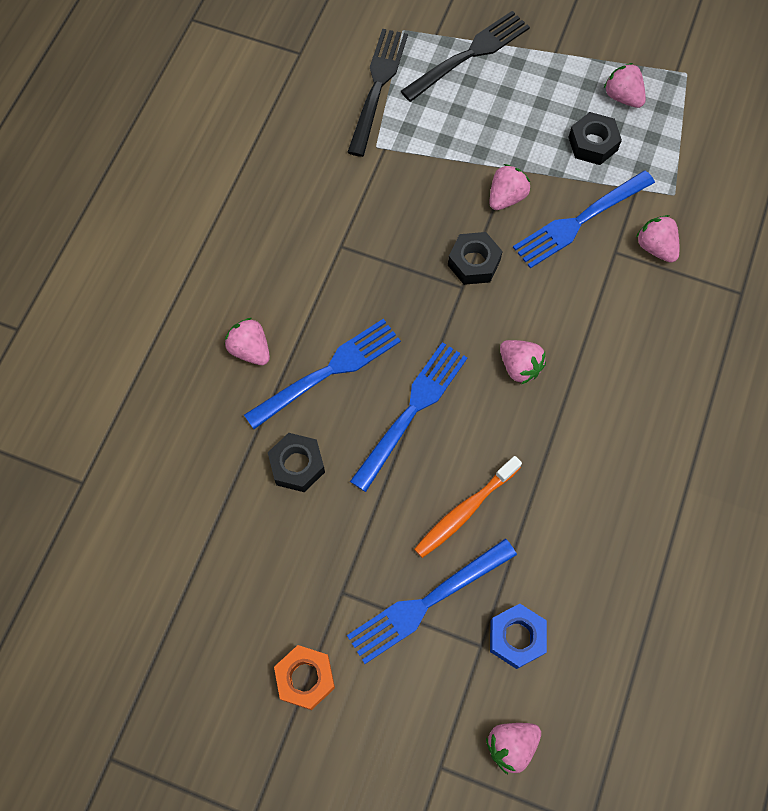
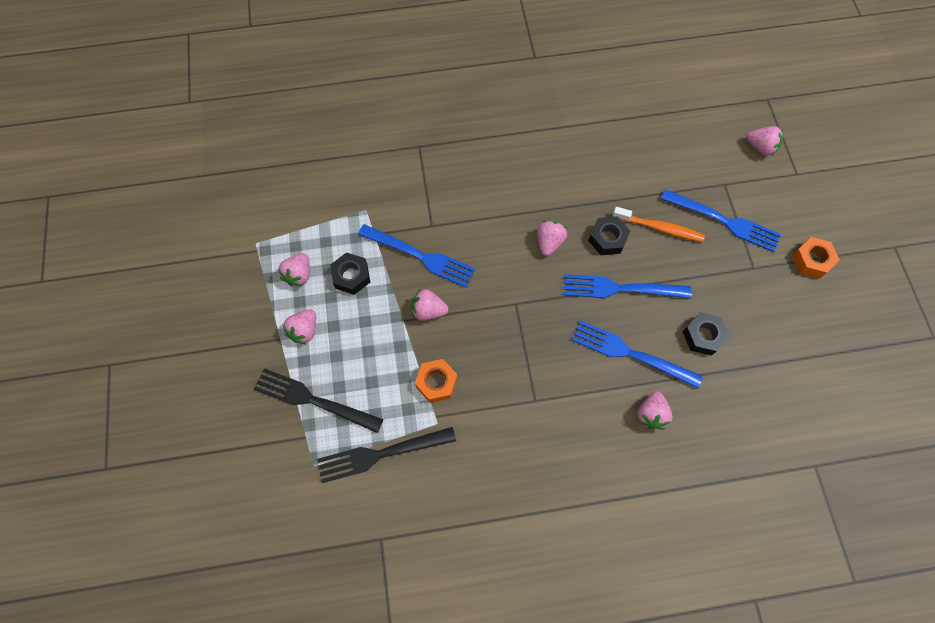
camera: 120 degrees left, 0 degrees up
(419, 166) = (436, 382): none -> orange nut
(474, 263) = (493, 305): black nut -> black nut (607, 239)
(516, 637) = (707, 169): blue nut -> none
(655, 247) = (414, 204): pink strawberry -> pink strawberry (304, 331)

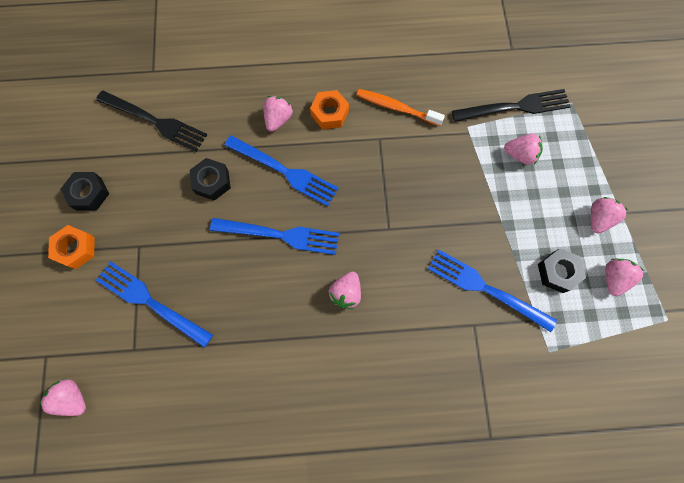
camera: 175 degrees left, 5 degrees up
(313, 400) = (579, 154): black fork -> black fork (155, 121)
(428, 310) = (476, 229): pink strawberry -> pink strawberry (520, 155)
(436, 382) = (468, 160): orange nut -> orange nut (329, 113)
(607, 239) = (282, 292): black nut -> black nut (89, 194)
(659, 228) = (223, 300): orange toothbrush -> orange toothbrush (396, 108)

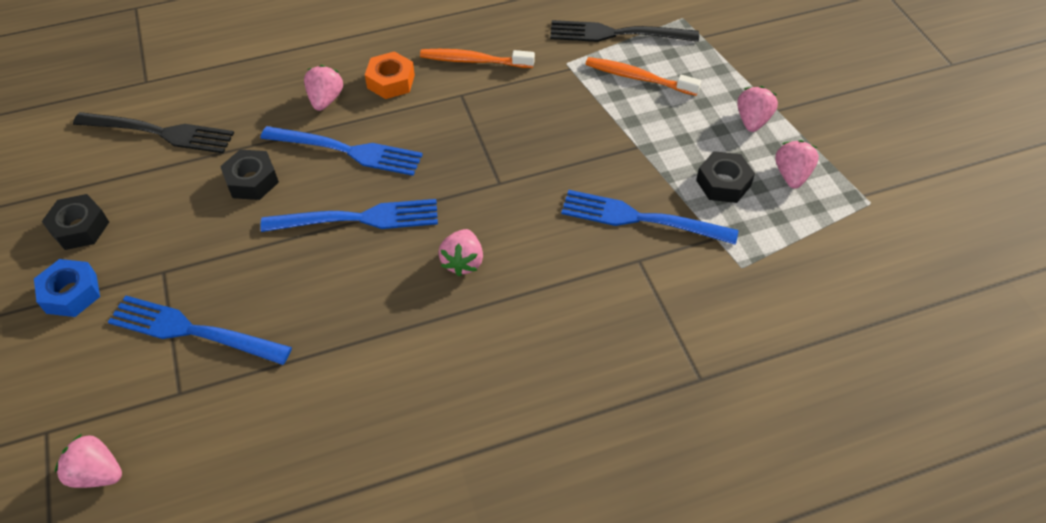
camera: 15 degrees left, 20 degrees down
(76, 249) = (71, 293): orange nut -> blue nut
(515, 107) = (617, 34): black fork -> black fork turned 150 degrees counterclockwise
(520, 155) = (638, 78): pink strawberry -> orange toothbrush

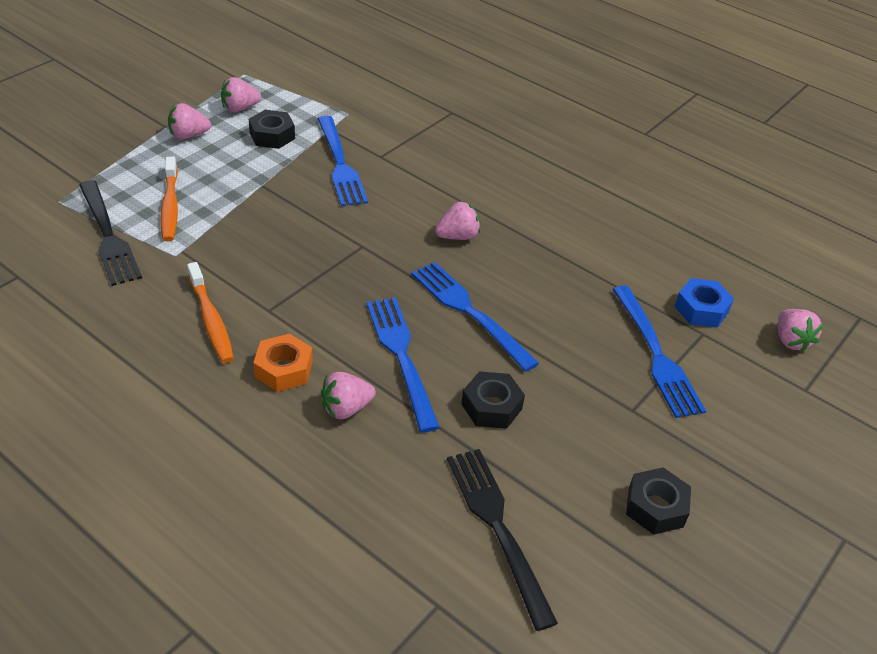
camera: 125 degrees left, 10 degrees down
(71, 293) = (711, 459): blue nut -> blue nut (701, 309)

